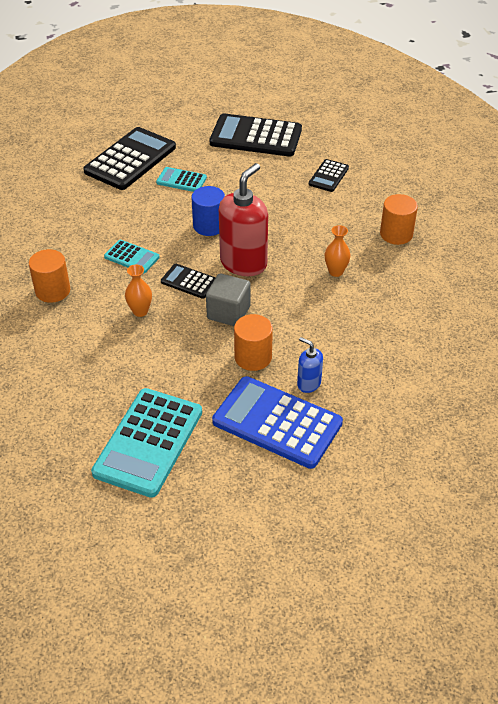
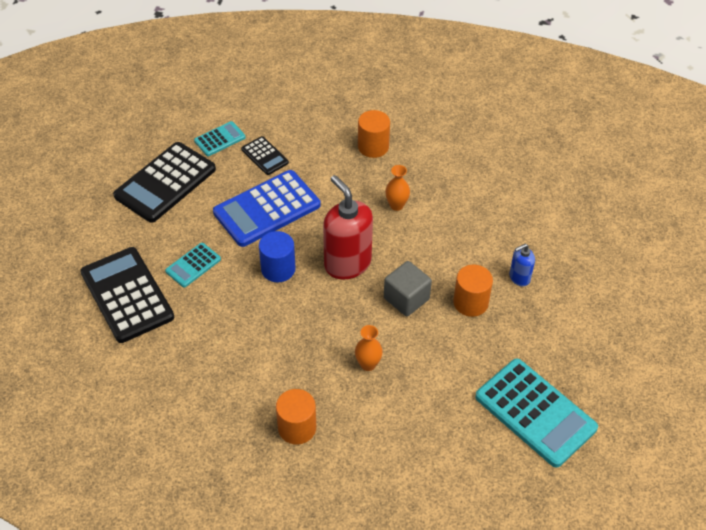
camera: 65 degrees left, 5 degrees up
(132, 257) = (286, 345): turquoise calculator -> turquoise calculator (220, 139)
(189, 282) = (348, 313): black calculator -> none
(277, 423) = (552, 315): blue calculator -> blue calculator (267, 209)

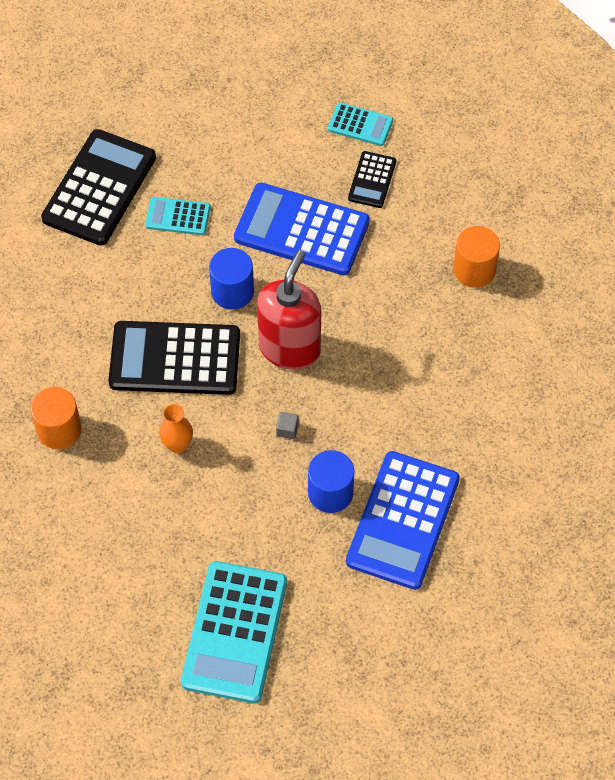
camera: 55 degrees right, 10 degrees up
(165, 183) = (261, 120): black calculator -> black calculator (175, 359)
(396, 205) = (407, 344): orange vase -> none
(406, 299) = (287, 430): grey cube -> grey cube, size x0.45
(470, 302) = (330, 493): orange cylinder -> blue cylinder
(519, 277) = (403, 520): blue soap dispenser -> blue calculator

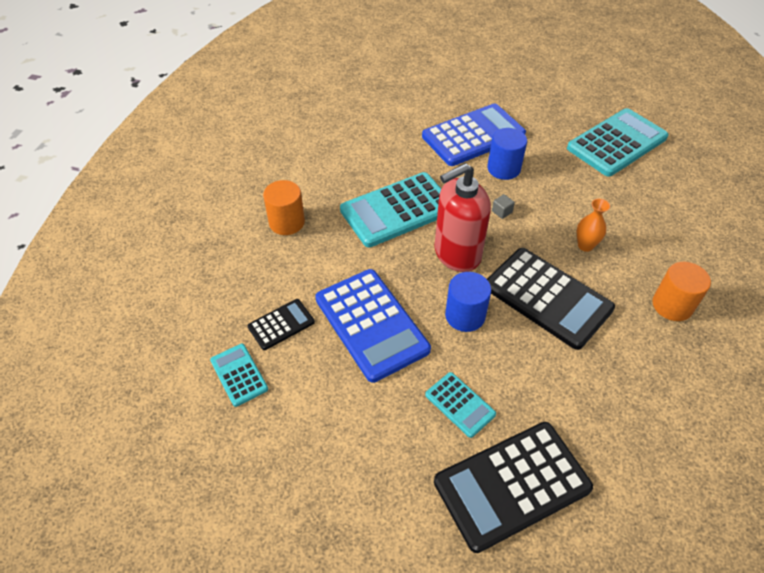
camera: 140 degrees left, 10 degrees down
(388, 357) = (397, 210): none -> turquoise calculator

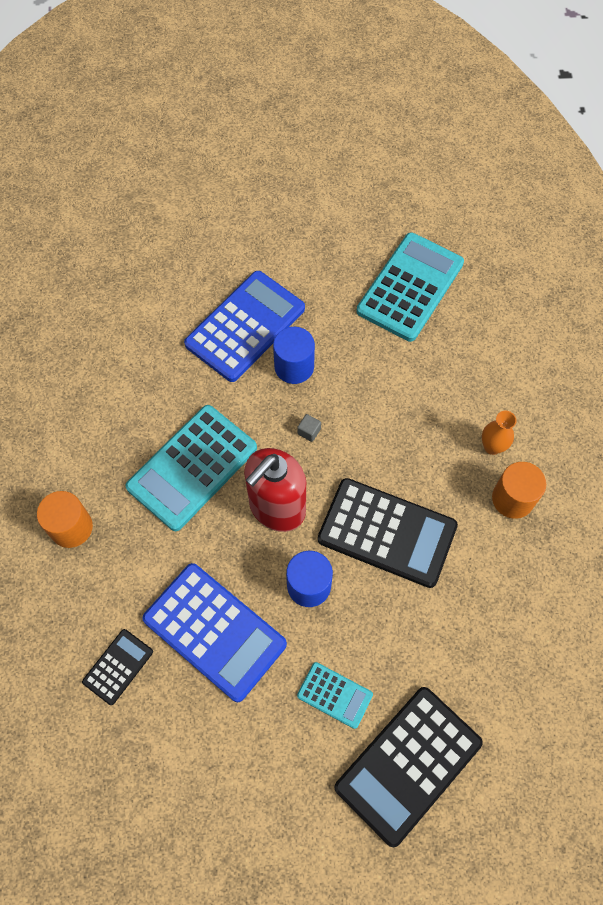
camera: 20 degrees left, 15 degrees up
(239, 375) = (97, 744): turquoise calculator -> none
(585, 245) = (409, 449): orange vase -> orange vase (492, 446)

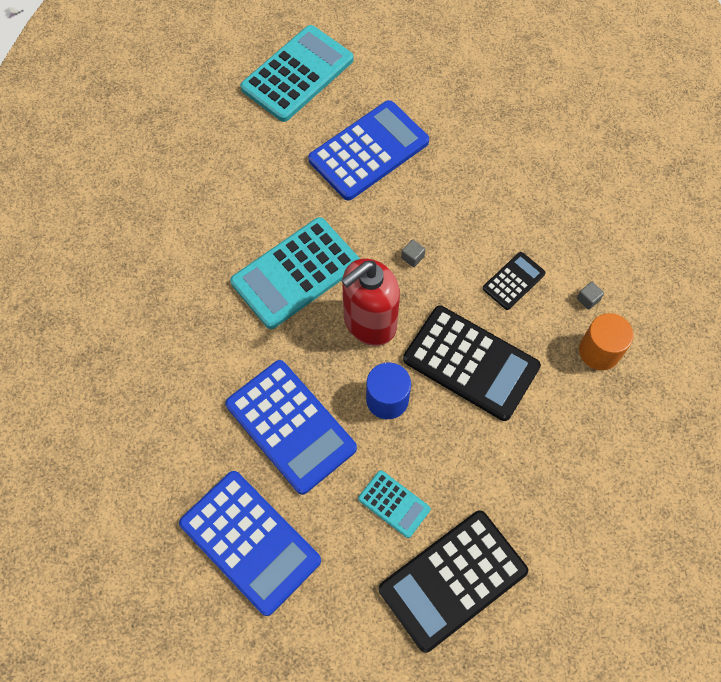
camera: 10 degrees right, 0 degrees up
(71, 527) = (173, 310): orange cylinder -> none
(118, 666) = (195, 443): black calculator -> black calculator (513, 281)
(193, 762) = (250, 542): none -> blue calculator
(294, 367) = (409, 195): blue cylinder -> none
(410, 287) = (534, 137): turquoise calculator -> turquoise calculator (297, 74)
(492, 446) = (588, 299): orange vase -> grey cube

